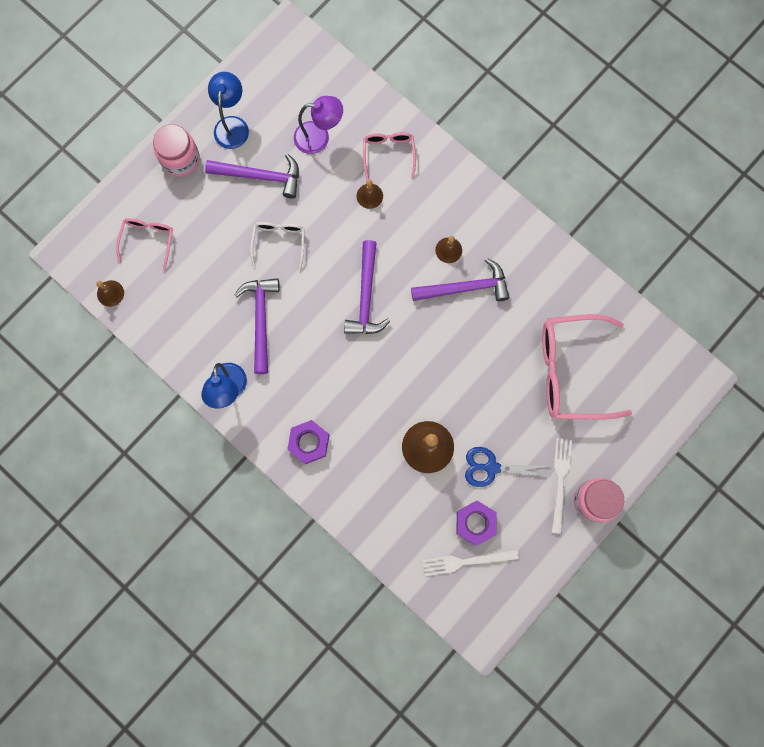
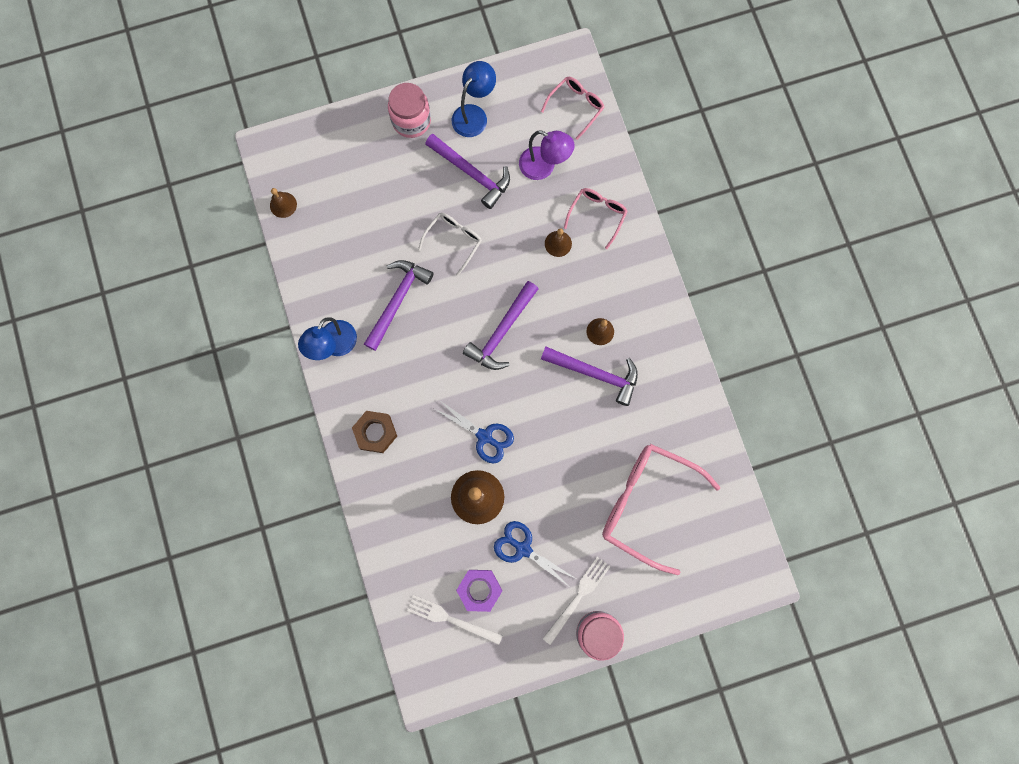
camera: 30 degrees right, 0 degrees up
(148, 240) = (342, 176): pink glasses -> pink glasses (576, 107)
(309, 442) = (375, 432): purple nut -> brown nut
(404, 393) = (484, 436): none -> blue scissors

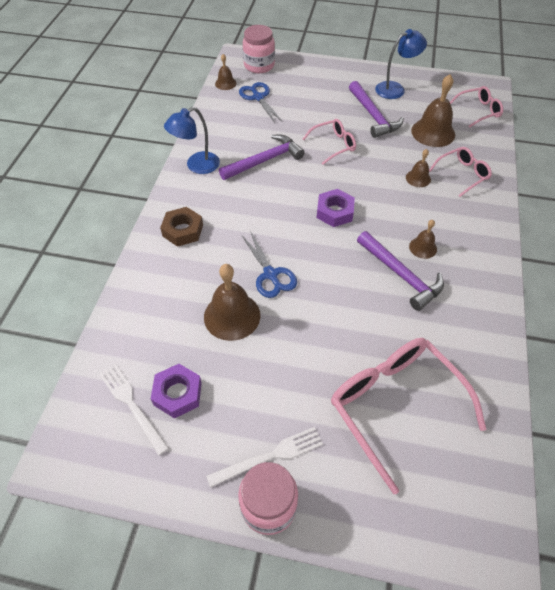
camera: 30 degrees right, 25 degrees down
(411, 121) = (347, 76): pink jar -> pink jar (259, 65)
(453, 241) = (333, 145): white glasses -> pink glasses
(502, 331) = (335, 212): purple hammer -> purple nut
(523, 549) = (244, 380): blue scissors -> blue scissors (258, 97)
(544, 167) = (433, 132): purple lamp -> brown bell

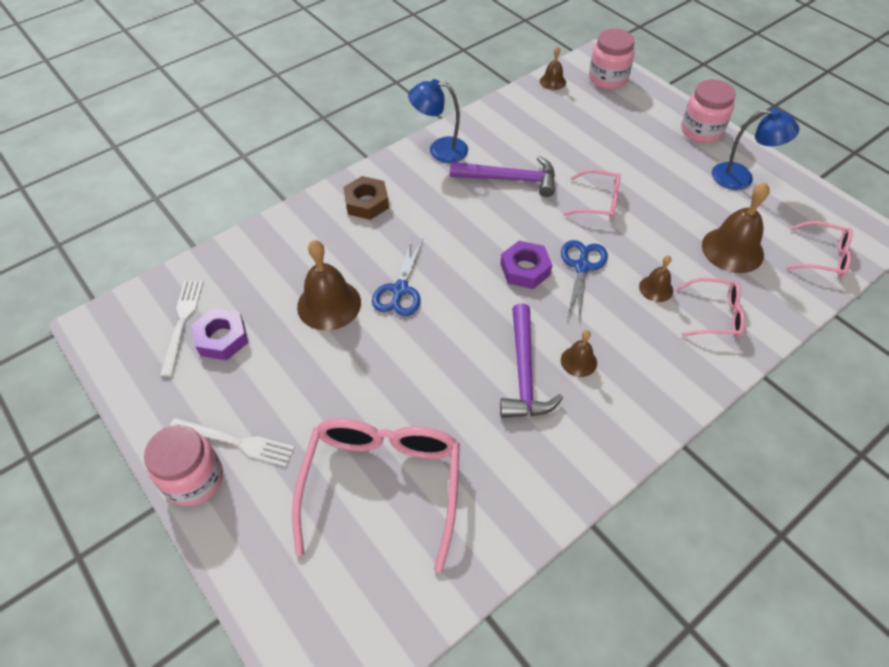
camera: 40 degrees right, 0 degrees up
(258, 97) = (571, 112): blue scissors -> blue scissors (582, 266)
(346, 72) = (701, 131): none -> pink jar
(373, 116) = (679, 194): purple hammer -> none

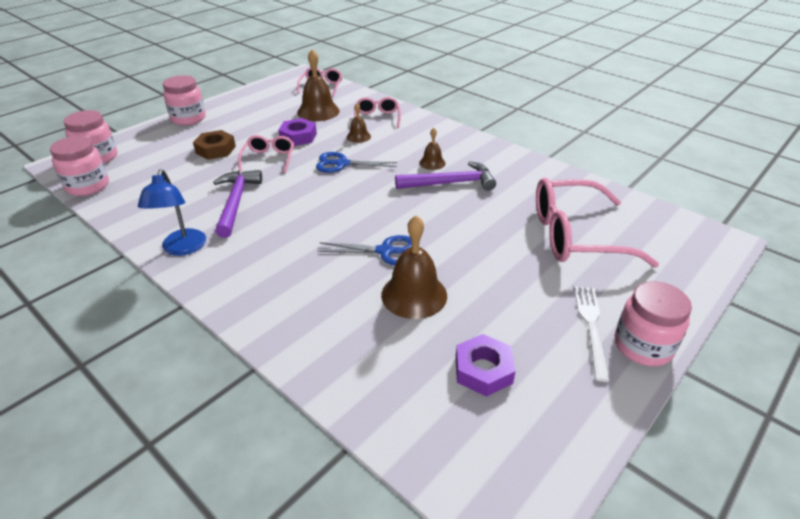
camera: 100 degrees left, 15 degrees down
(182, 322) = (475, 416): white fork -> none
(366, 202) = (264, 291): brown nut -> brown nut (215, 149)
(525, 269) = (349, 188): purple nut -> purple nut (298, 137)
(552, 81) = (88, 186): brown bell -> pink jar
(741, 178) = (246, 106): blue lamp -> none

